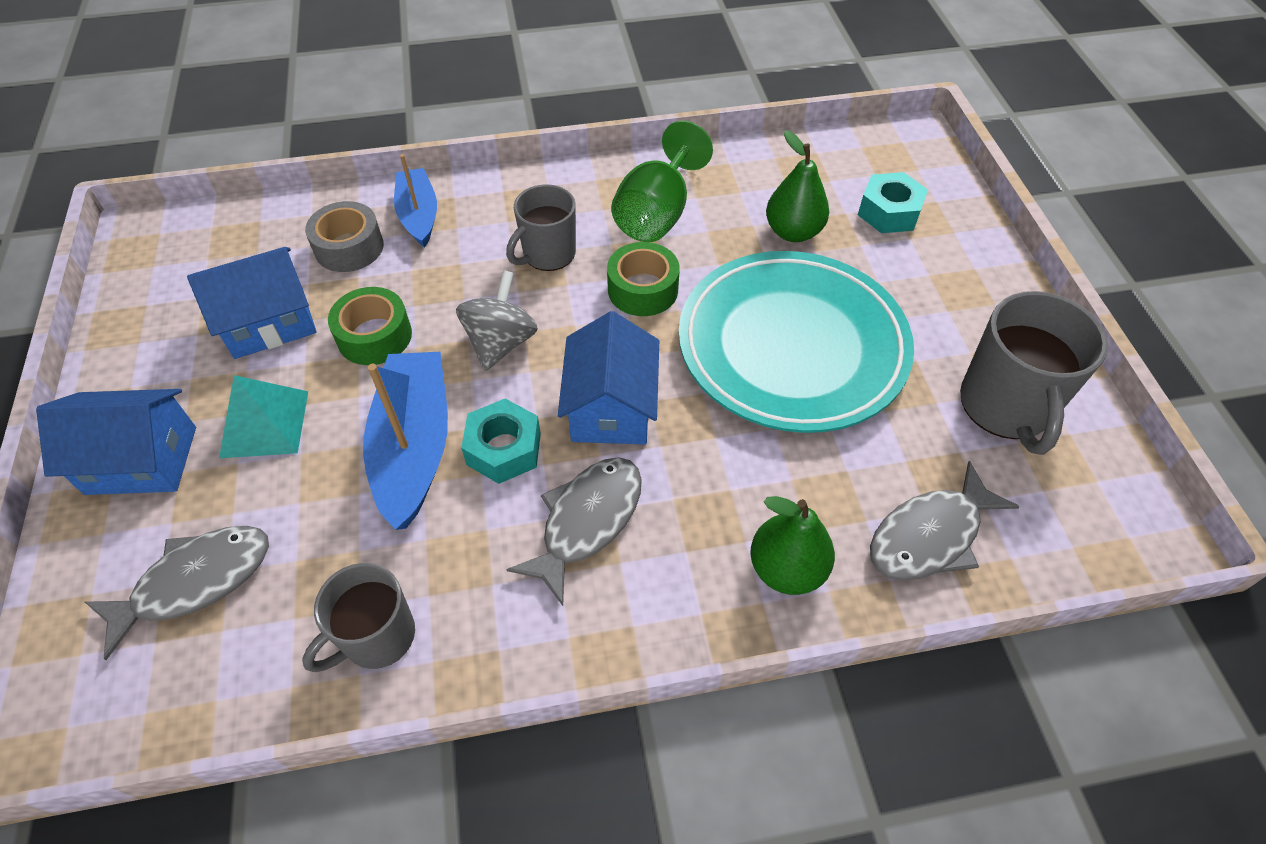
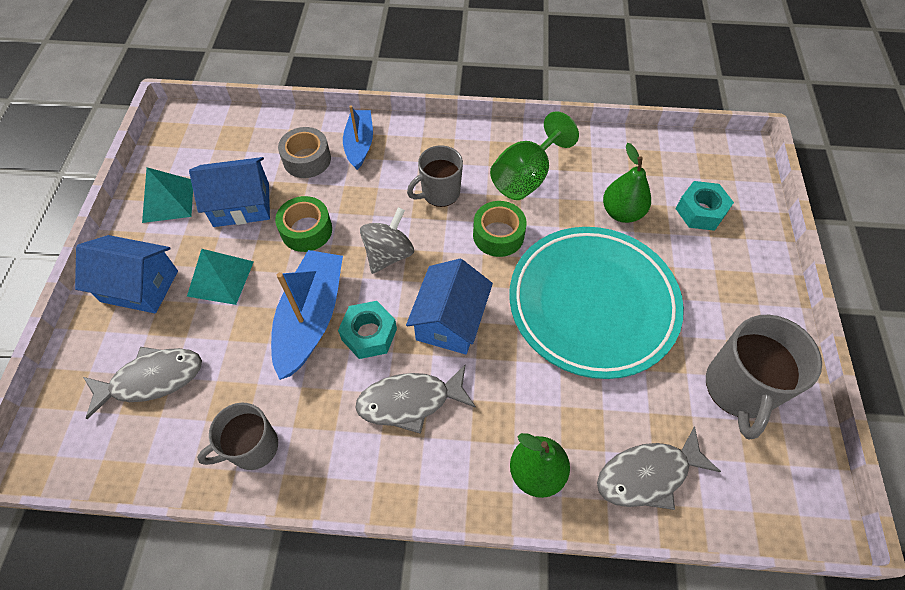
camera: 15 degrees right, 5 degrees up
(156, 338) = (168, 201): none -> turquoise pyramid
(587, 521) = (410, 401): grey fish -> grey fish turned 150 degrees counterclockwise

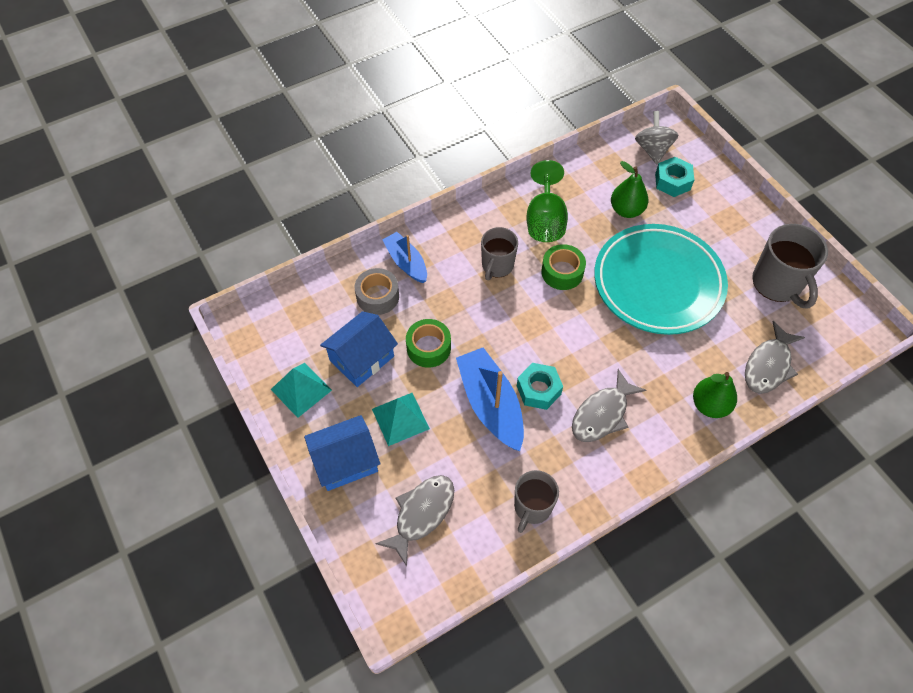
camera: 35 degrees left, 0 degrees up
(389, 254) = (502, 329): grey spinning top -> grey spinning top (653, 150)
(450, 320) = (581, 348): blue house -> none

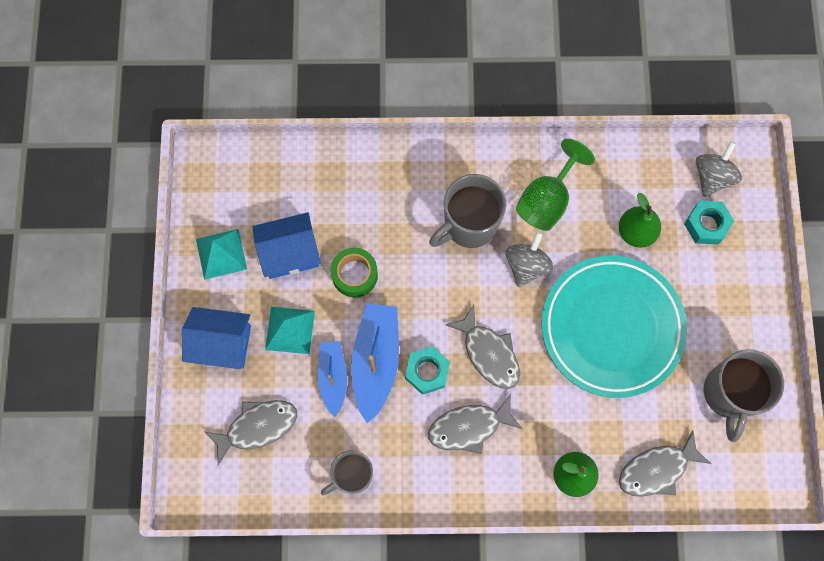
camera: 30 degrees right, 15 degrees up
(377, 296) = (339, 197): grey tape -> none
(406, 262) = (386, 175): blue boat -> blue boat (333, 377)
(497, 266) = (469, 225): grey mug -> grey mug, size x1.53
(562, 272) = (526, 265): green tape -> grey spinning top
(578, 350) = (489, 353): none -> grey fish

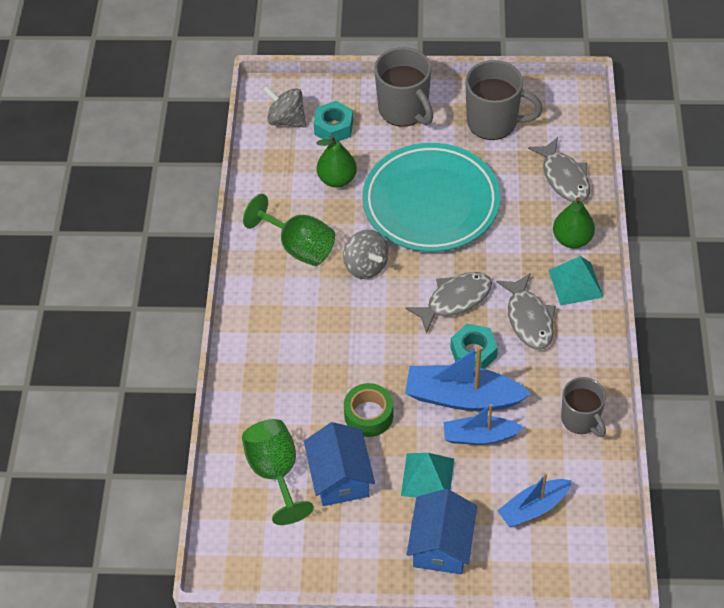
camera: 85 degrees left, 20 degrees down
(221, 254) = (337, 546): turquoise pyramid -> turquoise pyramid (575, 283)
(257, 427) = (533, 508): grey fish -> blue boat
(295, 196) = (275, 472): none -> green goblet
(469, 225) = (320, 312): grey mug -> grey mug (404, 110)
(526, 265) = (366, 266): grey spinning top -> grey spinning top turned 150 degrees counterclockwise

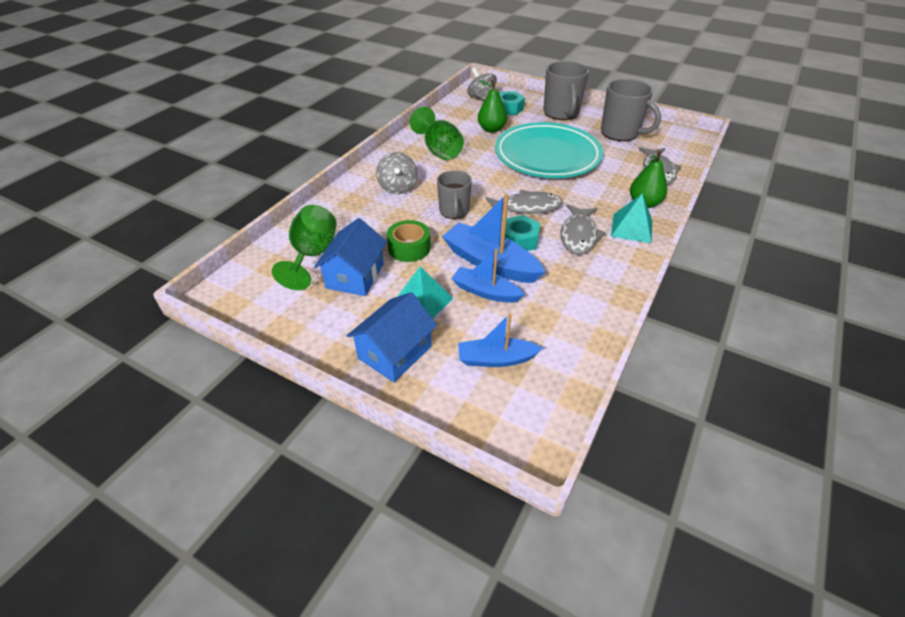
camera: 25 degrees right, 10 degrees down
(366, 266) = (476, 172): grey spinning top -> grey spinning top (397, 187)
(580, 419) = (582, 313): grey mug -> grey mug (454, 211)

